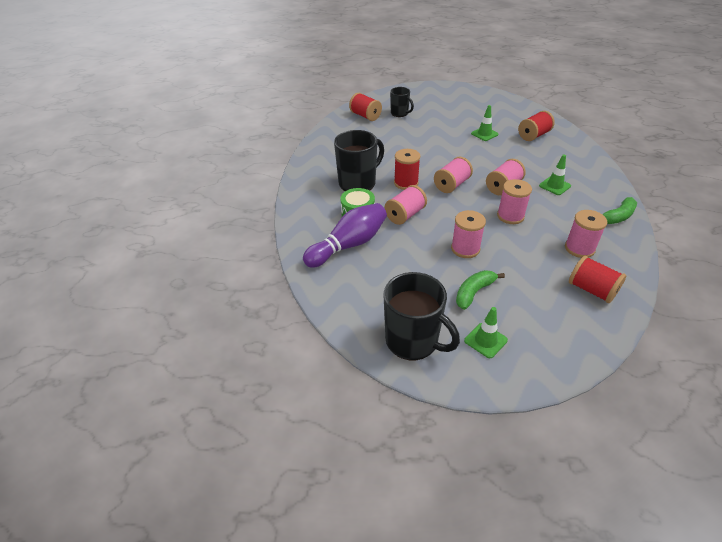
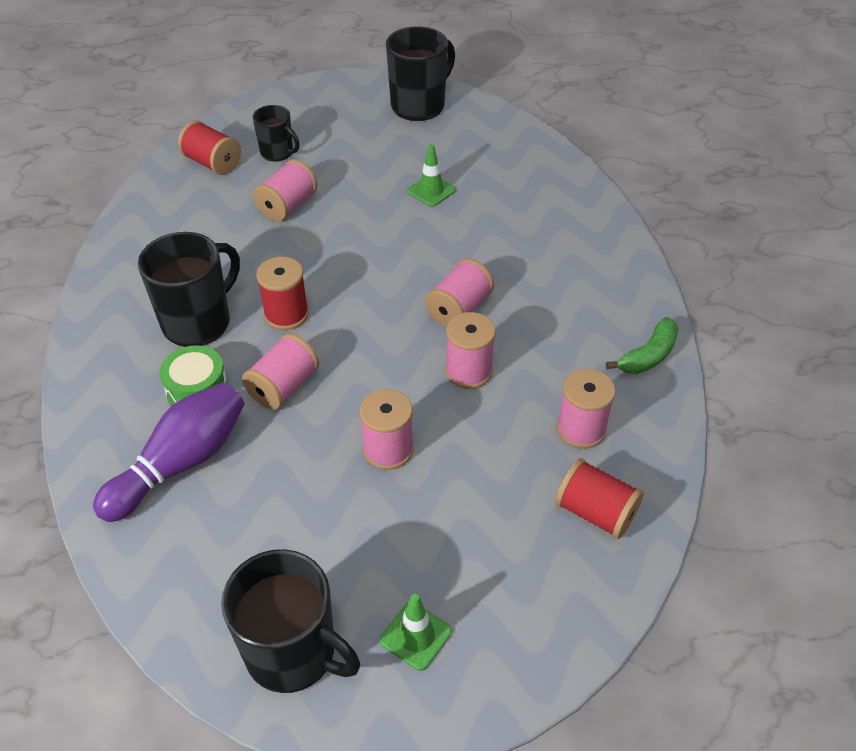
camera: 10 degrees left, 5 degrees up
(451, 185) = (368, 312): pink spool -> pink spool (287, 206)
(474, 292) = (400, 540): green banana -> none
(476, 97) = (419, 105): none -> black mug
(533, 135) = (517, 188): red spool -> none
(554, 186) = (547, 298): green traffic cone -> none

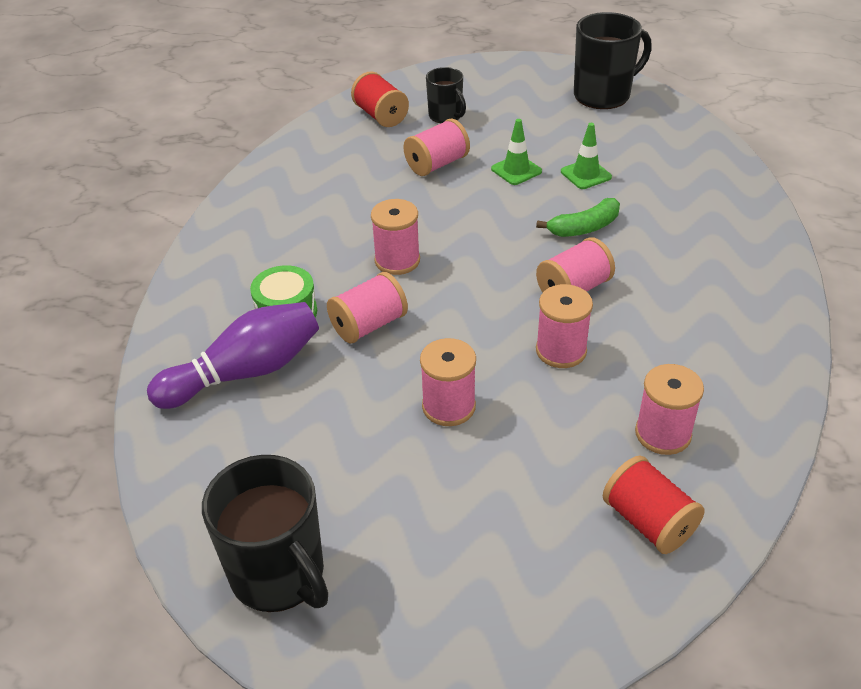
camera: 20 degrees right, 5 degrees down
(198, 322) = (312, 251): black mug -> none
(286, 314) = (397, 260): red spool -> pink spool
(415, 636) = (407, 593): green traffic cone -> green traffic cone (516, 170)
(648, 356) = (767, 377): green banana -> green banana (584, 228)

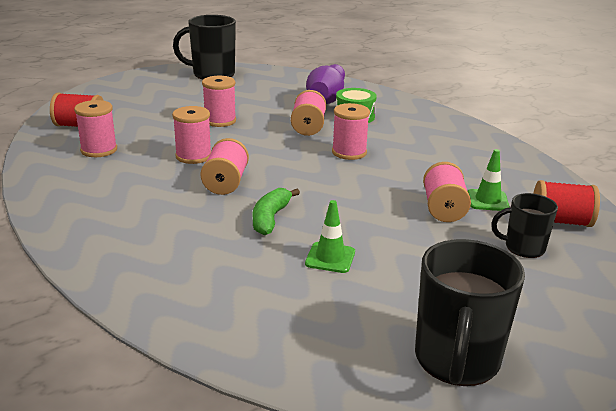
camera: 130 degrees right, 15 degrees down
(516, 170) = (385, 233): green traffic cone -> green traffic cone (487, 200)

